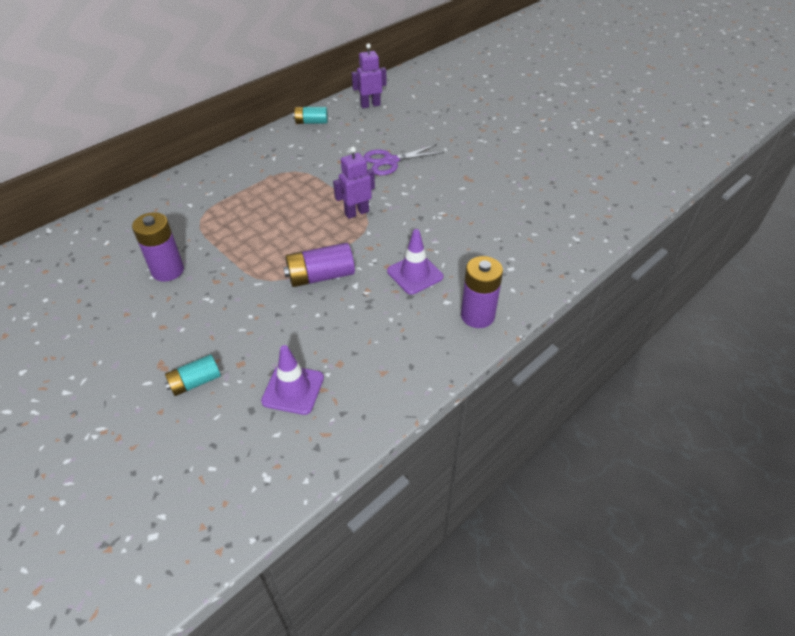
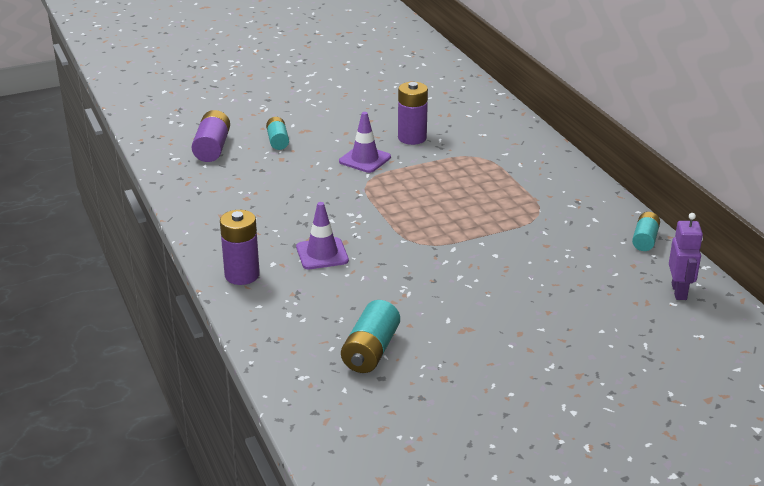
camera: 110 degrees right, 15 degrees down
(293, 389) = (238, 176): purple traffic cone -> purple traffic cone (365, 159)
(321, 276) = (354, 205): purple battery -> purple battery (212, 148)
(356, 212) = (440, 239): purple robot -> none
(390, 161) = (529, 280): purple scissors -> none
(523, 214) = (371, 351): none -> turquoise battery

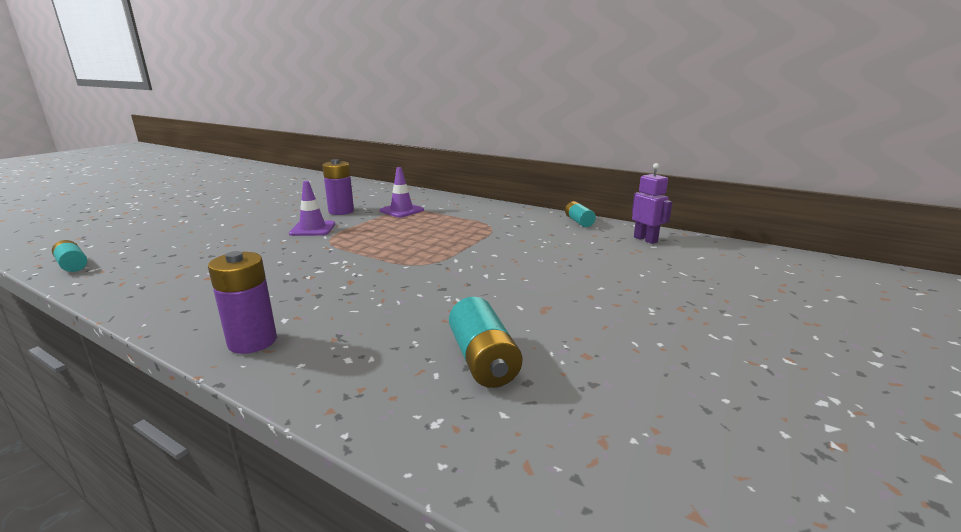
camera: 35 degrees left, 10 degrees down
(212, 148) = (140, 253): purple battery -> none
(277, 141) = (214, 235): turquoise battery -> turquoise battery (72, 265)
(322, 254) = (335, 296): purple traffic cone -> purple traffic cone (401, 210)

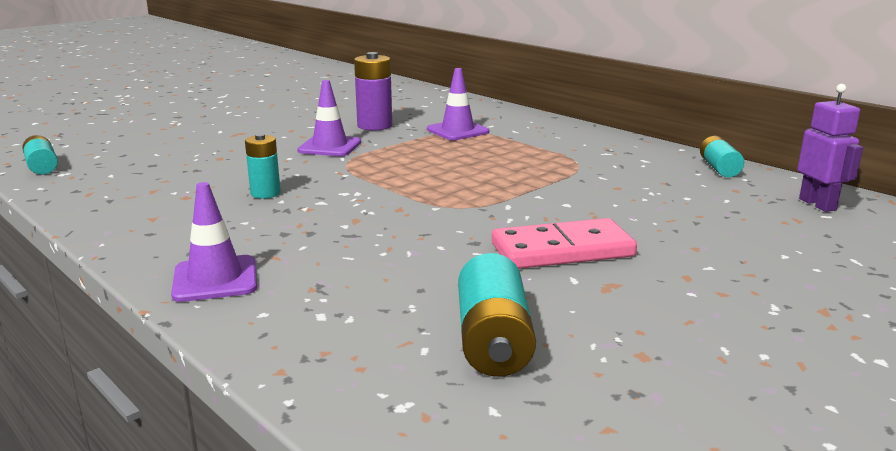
camera: 15 degrees right, 0 degrees up
(252, 341) = (215, 279): purple battery -> purple traffic cone
(273, 268) = (265, 193): none -> turquoise battery
(504, 287) = (562, 250): none -> pink domino

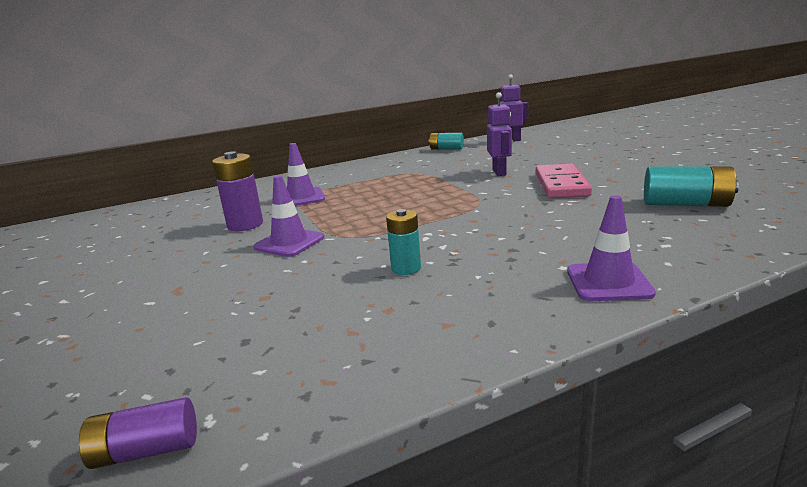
camera: 70 degrees left, 0 degrees up
(42, 167) = (146, 451): turquoise battery -> purple battery
(606, 209) = (499, 172): none -> purple robot

